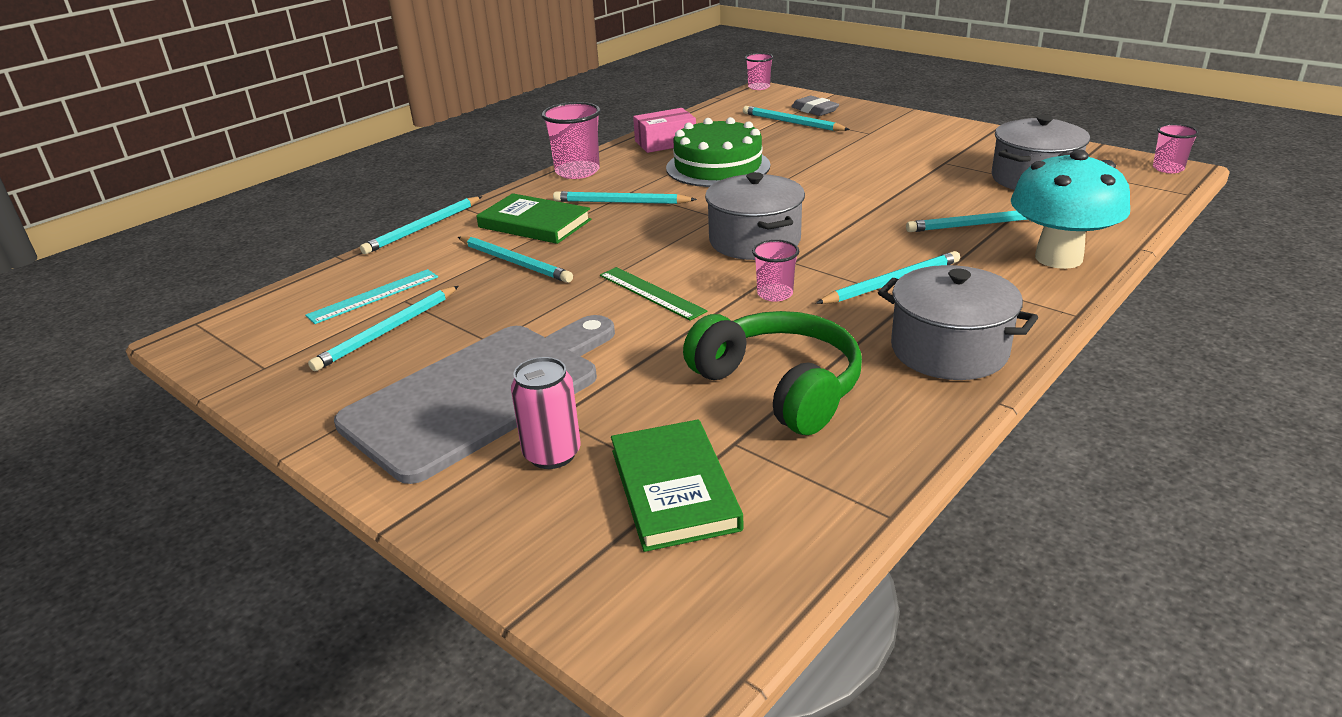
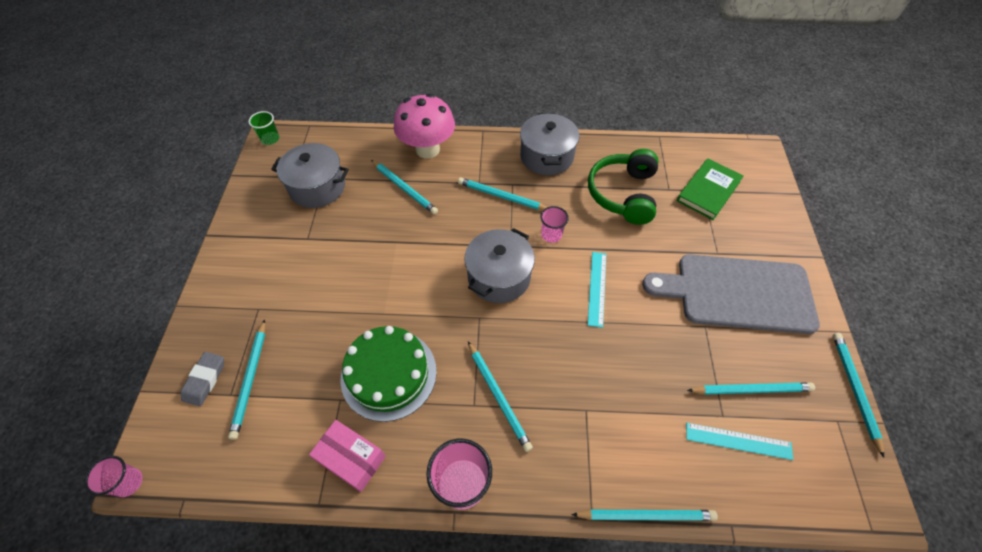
camera: 130 degrees left, 25 degrees up
(515, 262) = (630, 391): turquoise pencil -> turquoise pencil (854, 390)
(534, 224) = (574, 430): green book -> none
(552, 454) = (735, 237): pink can -> none
(651, 293) = (597, 288): green ruler -> turquoise ruler
(1058, 258) = (427, 149): turquoise mushroom -> pink mushroom
(1168, 168) = (270, 139): pink cup -> green cup

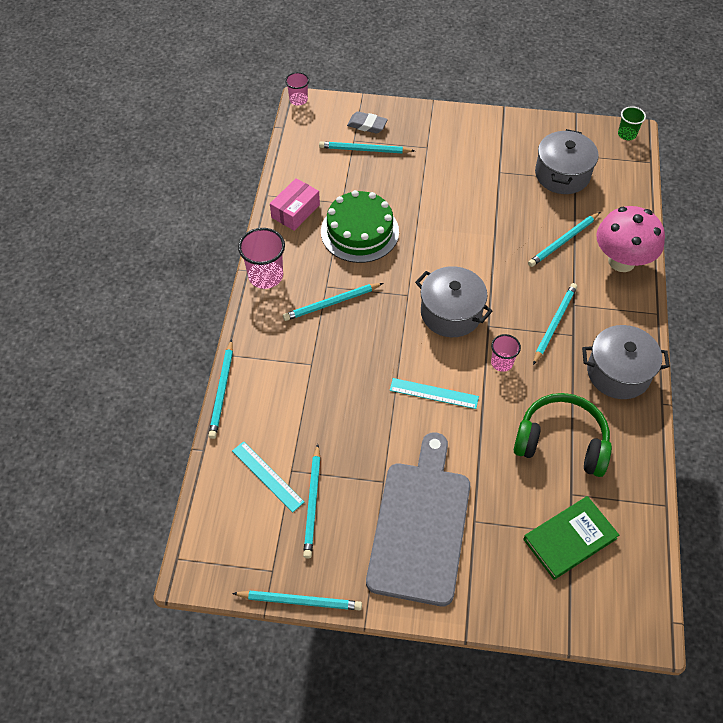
camera: 95 degrees right, 0 degrees up
(708, 191) = (569, 538): green book -> green book turned 75 degrees counterclockwise
(738, 441) = (267, 476): turquoise ruler -> turquoise ruler turned 60 degrees counterclockwise

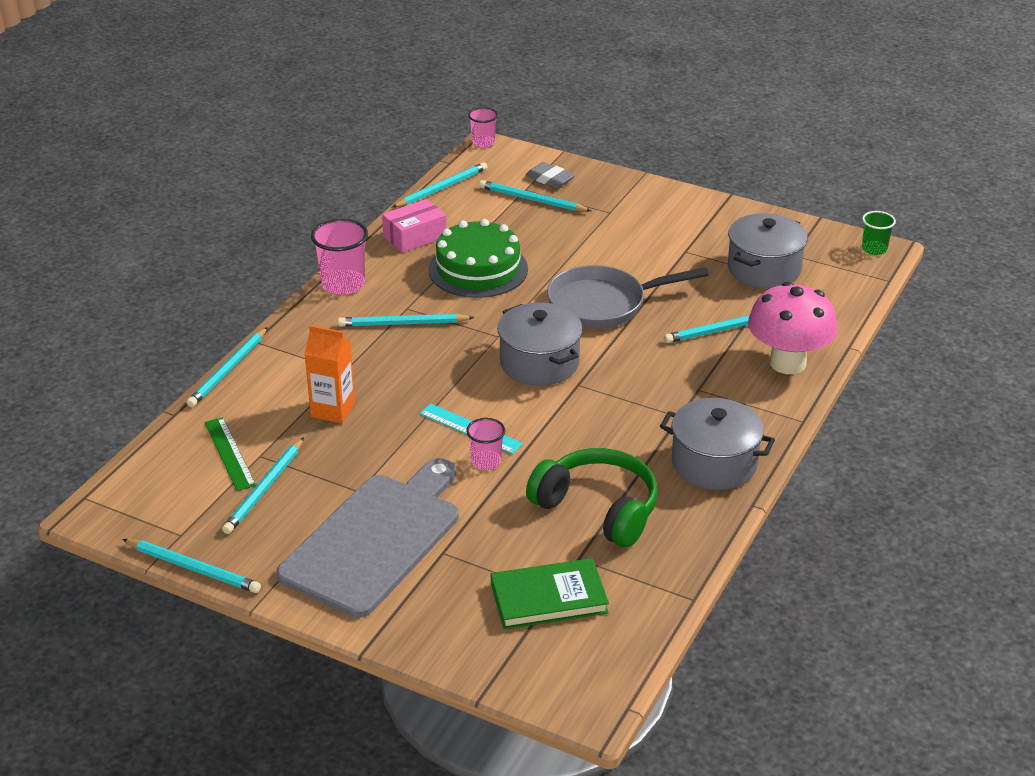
camera: 20 degrees right, 20 degrees down
(267, 476) = (229, 453): turquoise ruler -> green ruler
(323, 407) = (333, 410): none -> orange carton
(467, 241) = (603, 304): none -> grey pan
(502, 363) = (572, 420): pink cup -> pink cup (486, 461)
(554, 323) = (662, 400): turquoise pencil -> turquoise pencil (442, 188)

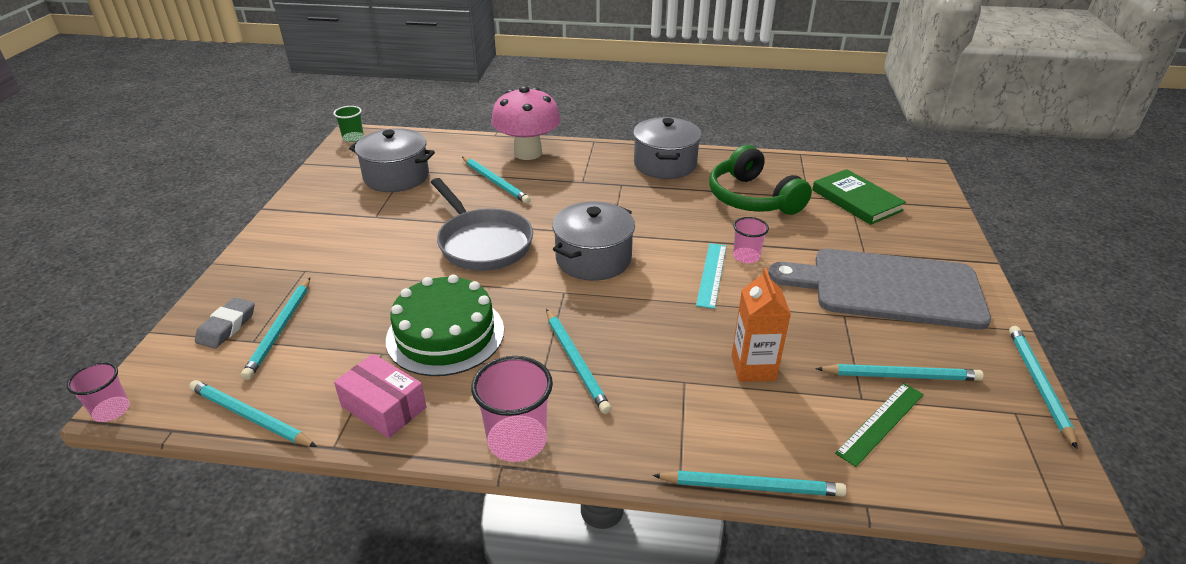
camera: 110 degrees left, 0 degrees up
(598, 509) = (752, 198): green headphones -> green headphones turned 45 degrees counterclockwise

